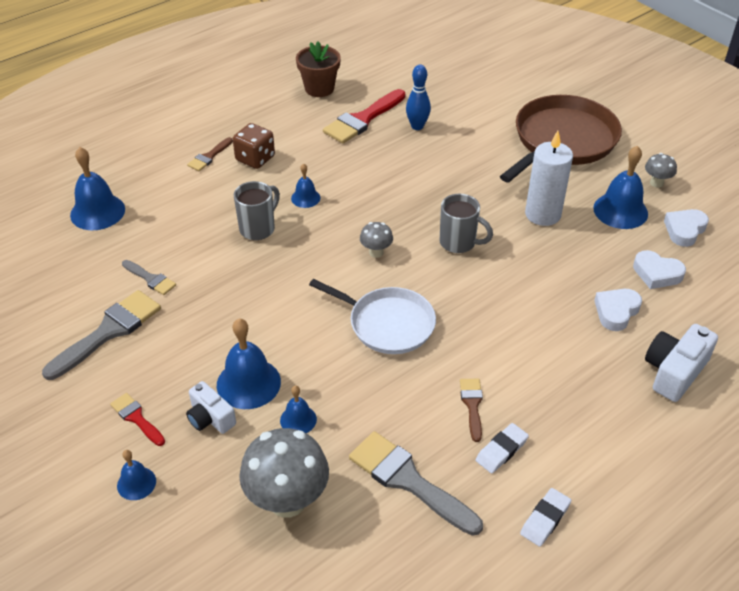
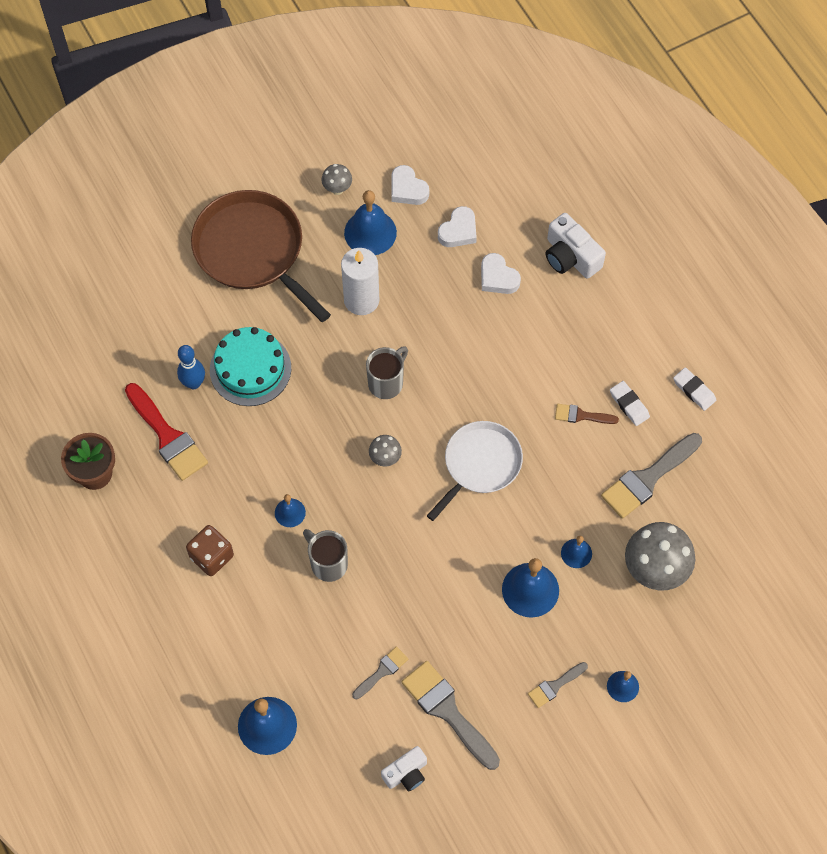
camera: 80 degrees left, 20 degrees up
(137, 418) = (555, 685): red brush -> grey brush
(209, 156) = (196, 604): brown brush -> none
(210, 418) = (564, 624): white camera -> white camera (406, 773)
(442, 155) = (250, 369): none -> turquoise cake

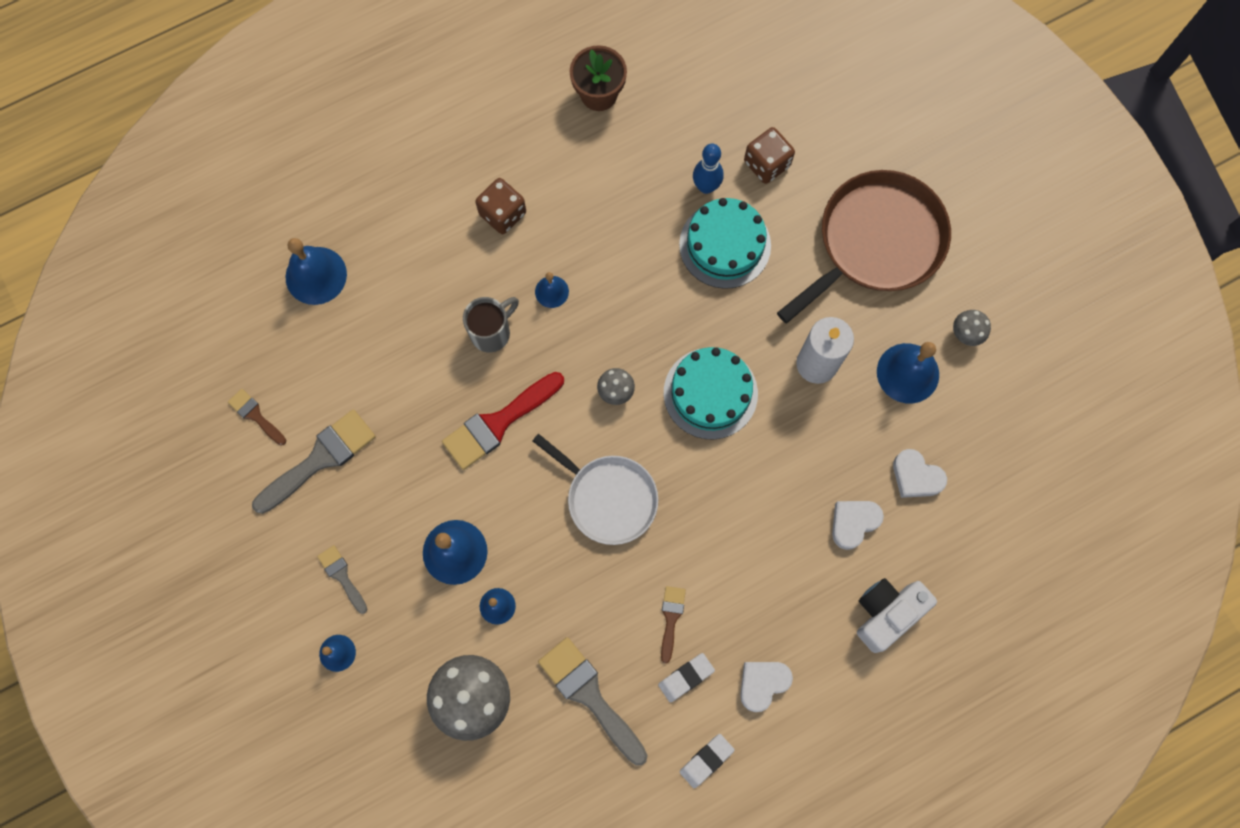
camera: 90 degrees right, 10 degrees up
(167, 436) = (642, 163): red brush -> red brush (499, 422)
(174, 333) = (766, 164): none -> brown dice
(382, 671) = (367, 390): grey brush -> none
(386, 382) = (710, 393): grey mug -> turquoise cake
(406, 773) = (256, 416): white camera -> brown brush
(407, 189) = (970, 416): white heart -> white heart (762, 683)

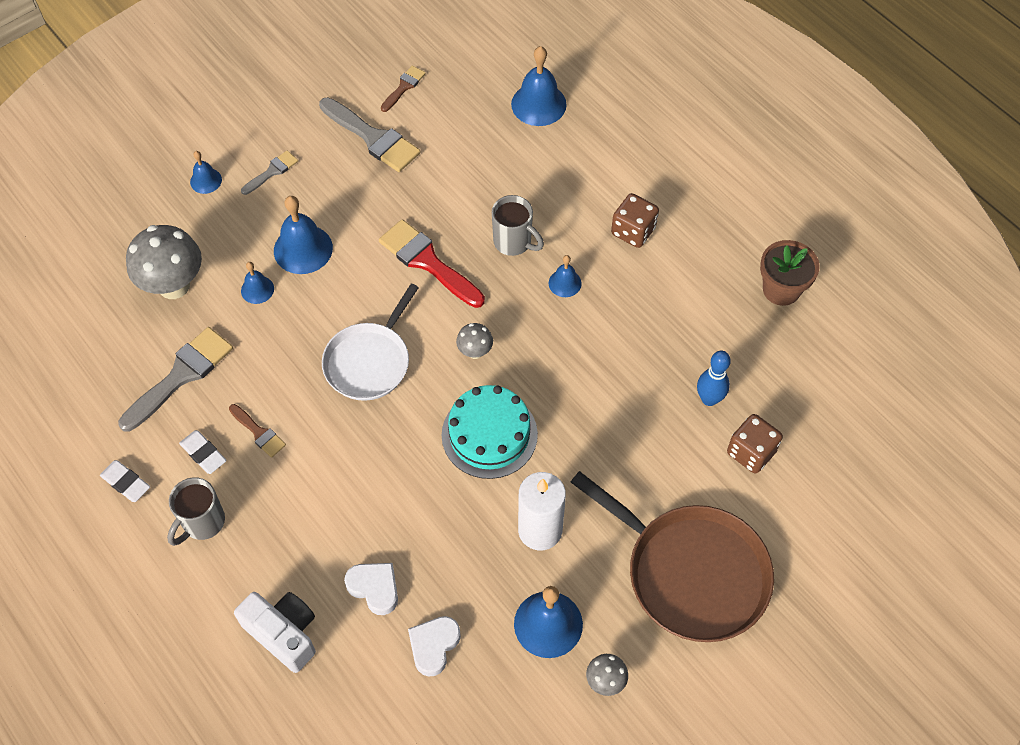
camera: 80 degrees right, 15 degrees down
(671, 619) = (258, 432): brown brush -> brown brush turned 45 degrees clockwise
(725, 245) = (650, 425): turquoise cake -> none
(762, 683) = (202, 523): white heart -> grey mug

